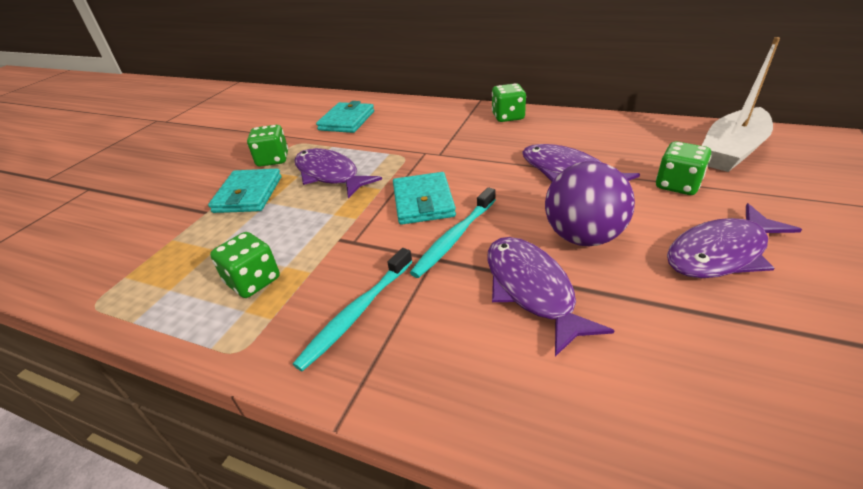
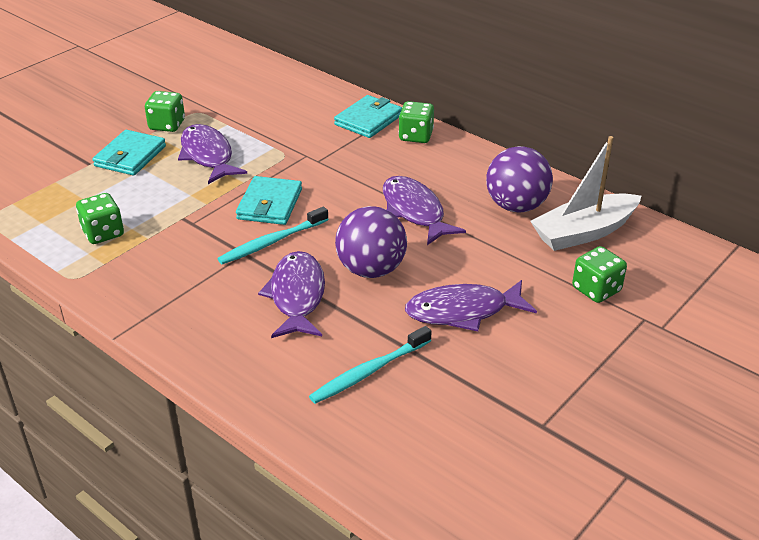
camera: 15 degrees right, 0 degrees up
(347, 121) = (258, 97): turquoise wallet -> turquoise wallet (368, 120)
(356, 313) = (164, 276): turquoise toothbrush -> turquoise toothbrush (369, 371)
(650, 146) = (516, 206): none -> purple ball
(677, 185) = (495, 250): green dice -> green dice (596, 289)

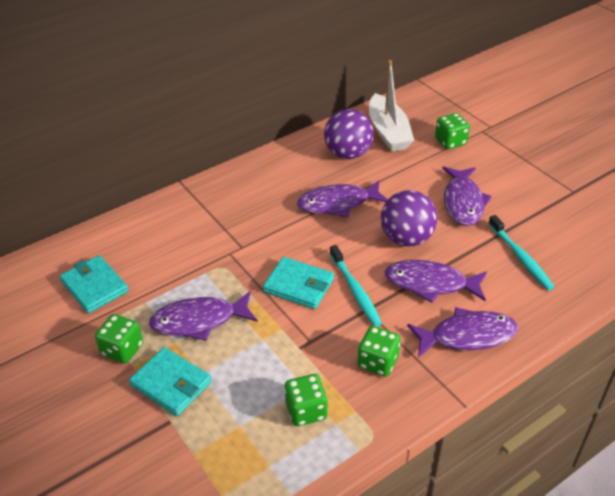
camera: 75 degrees left, 5 degrees up
(217, 332) = (467, 336): none -> purple fish
(368, 120) = (189, 206): turquoise wallet -> turquoise wallet (94, 286)
(416, 136) = (229, 184): green dice -> green dice (378, 362)

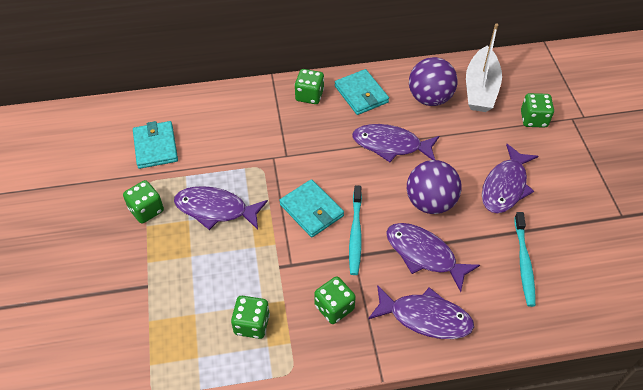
camera: 25 degrees right, 10 degrees up
(171, 383) = (165, 255): turquoise wallet -> turquoise wallet (361, 94)
(231, 187) = (309, 95): none -> green dice

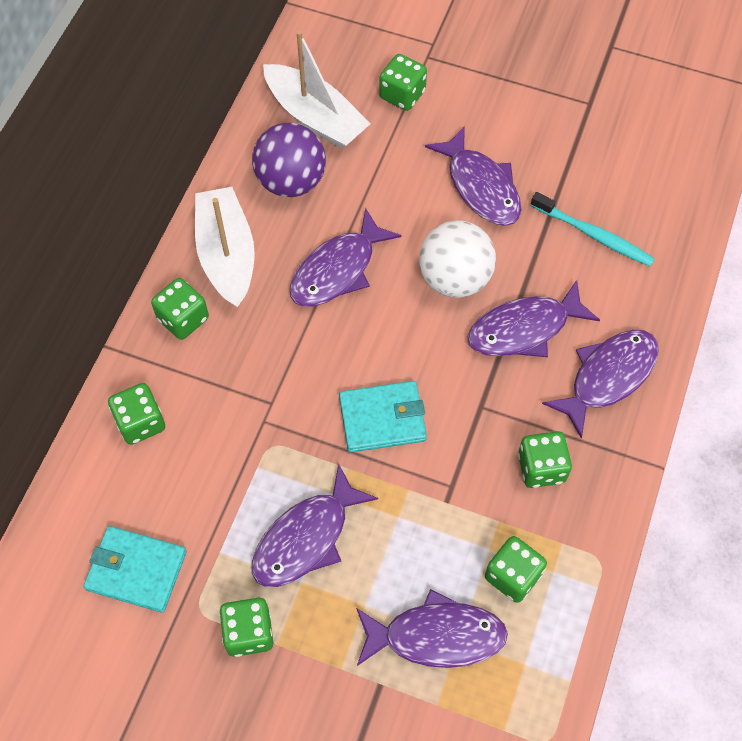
camera: 60 degrees left, 10 degrees up
(191, 301) = (436, 636): none -> purple fish
(238, 108) = (140, 423): none -> green dice
(355, 234) = (450, 387): turquoise toothbrush -> none
(361, 94) = (227, 255): turquoise wallet -> white boat
(430, 202) = (454, 278): purple ball -> white ball

